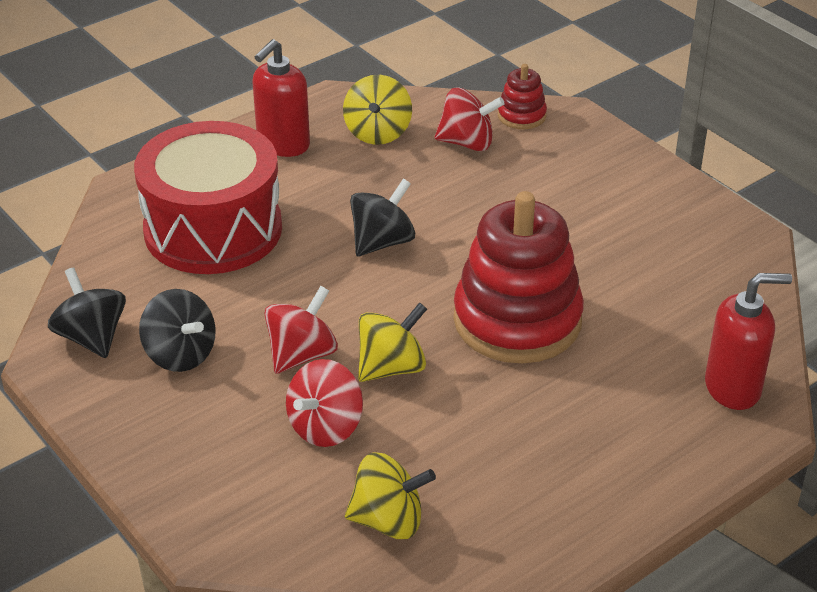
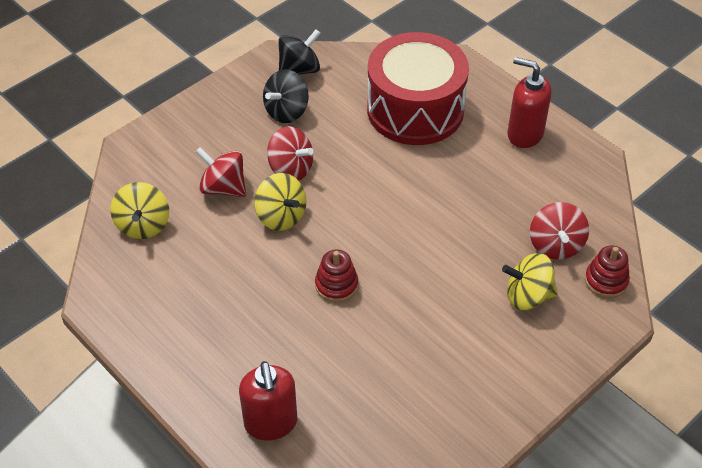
camera: 85 degrees right, 10 degrees up
(378, 132) = (555, 188): yellow spinning top -> yellow spinning top (528, 296)
(382, 242) = (416, 201): black spinning top -> none
(517, 320) = (336, 285): red stacking toy -> red stacking toy, size x0.45

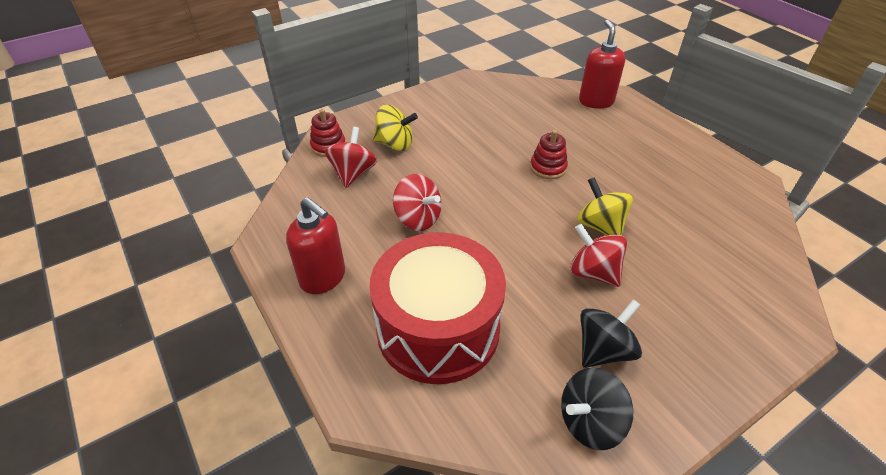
camera: 170 degrees left, 5 degrees down
(143, 225) = (739, 235): yellow spinning top -> none
(223, 188) = (665, 261): red spinning top -> red spinning top (418, 219)

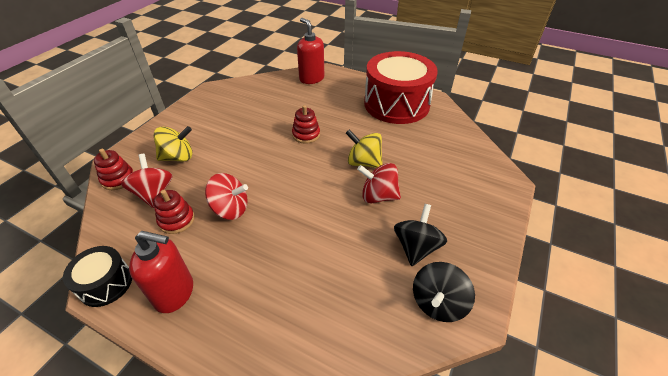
camera: 30 degrees left, 0 degrees up
(271, 242) = (106, 283): none -> black drum
(360, 209) = (177, 220): none -> red stacking toy
(438, 328) = (295, 288): red drum -> red drum (396, 104)

